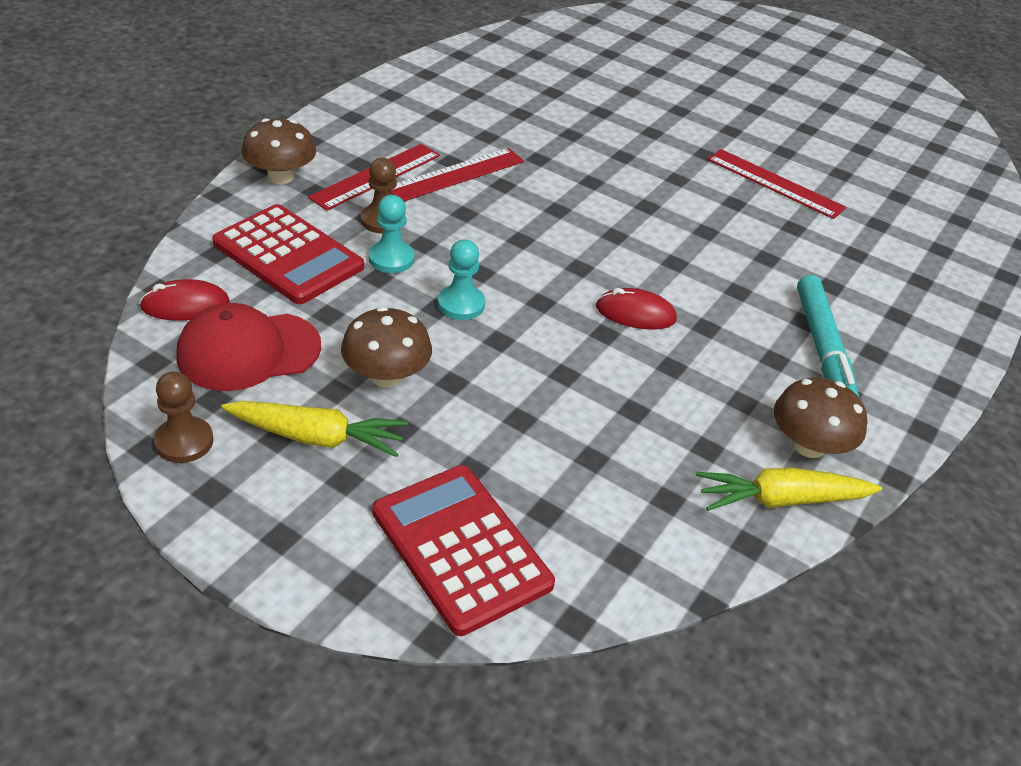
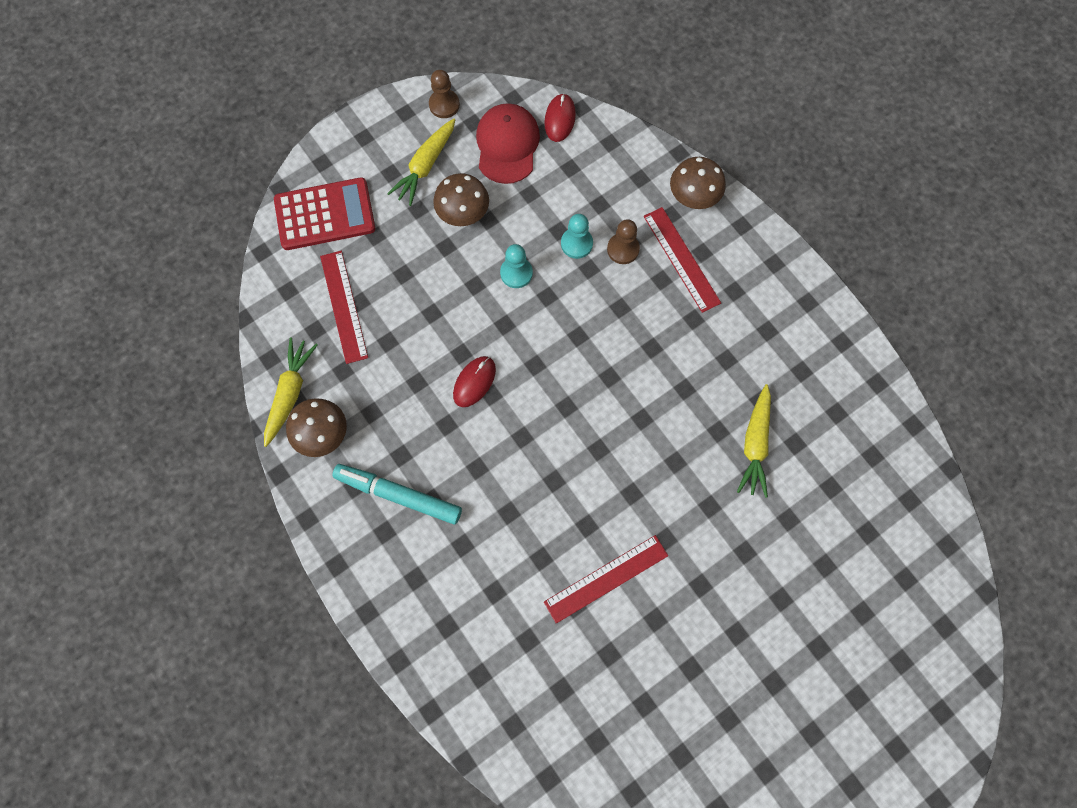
camera: 115 degrees right, 30 degrees up
(288, 255) = (596, 183): red calculator -> none
(456, 174) = (672, 317): red ruler -> red ruler (344, 306)
(569, 112) = (755, 444): none -> yellow carrot

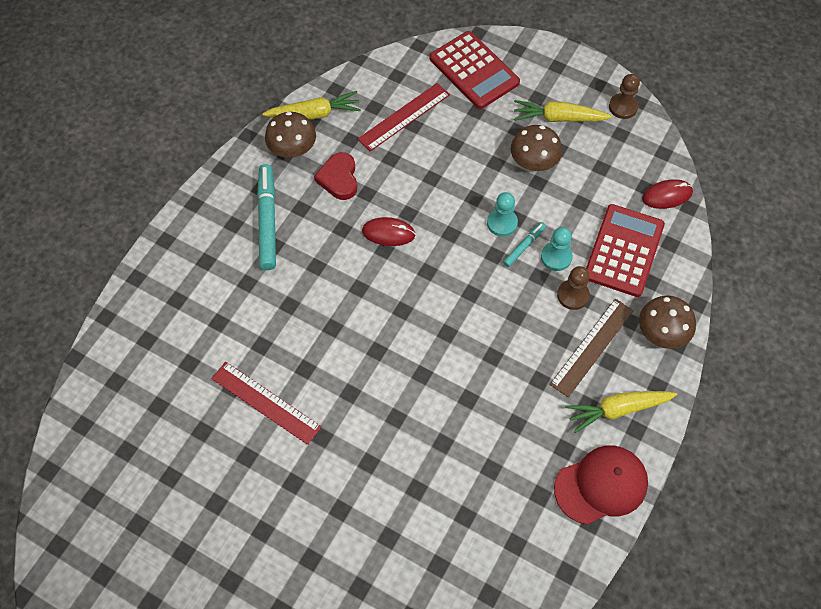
camera: 65 degrees right, 10 degrees down
(385, 402) = (339, 178): none -> red heart
(507, 145) = (616, 167): red cap -> red cap (601, 485)
(551, 266) = (524, 246): none -> turquoise marker
(598, 184) = (624, 251): none -> red calculator
(681, 259) = (592, 347): red ruler -> brown ruler
(755, 444) = (446, 480): yellow carrot -> yellow carrot (617, 410)

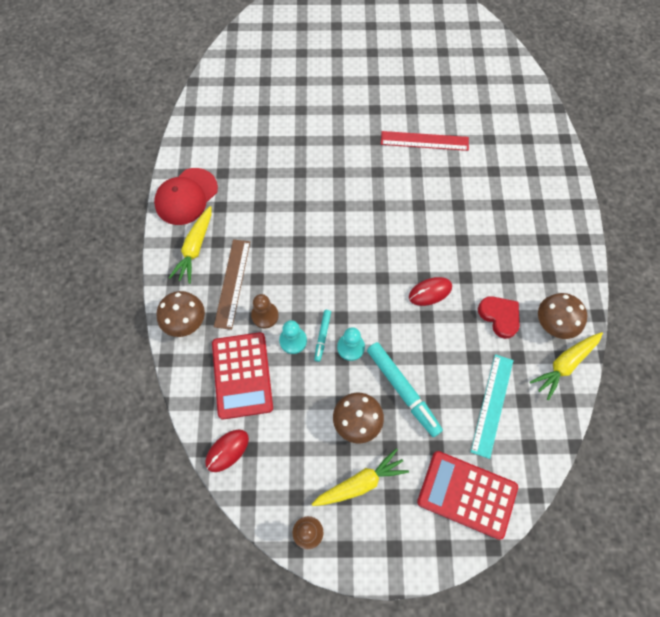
camera: 150 degrees right, 5 degrees up
(267, 221) = (522, 254): turquoise marker -> turquoise marker (402, 390)
(404, 117) = (492, 405): red ruler -> turquoise ruler
(617, 410) = (195, 248): yellow carrot -> yellow carrot turned 150 degrees clockwise

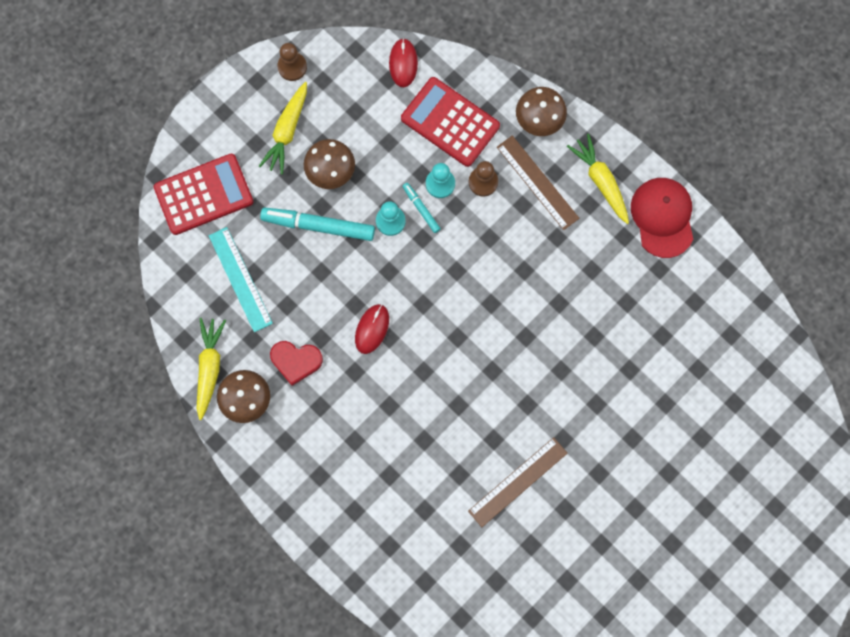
camera: 135 degrees right, 10 degrees up
(424, 141) = (517, 482): red ruler -> brown ruler

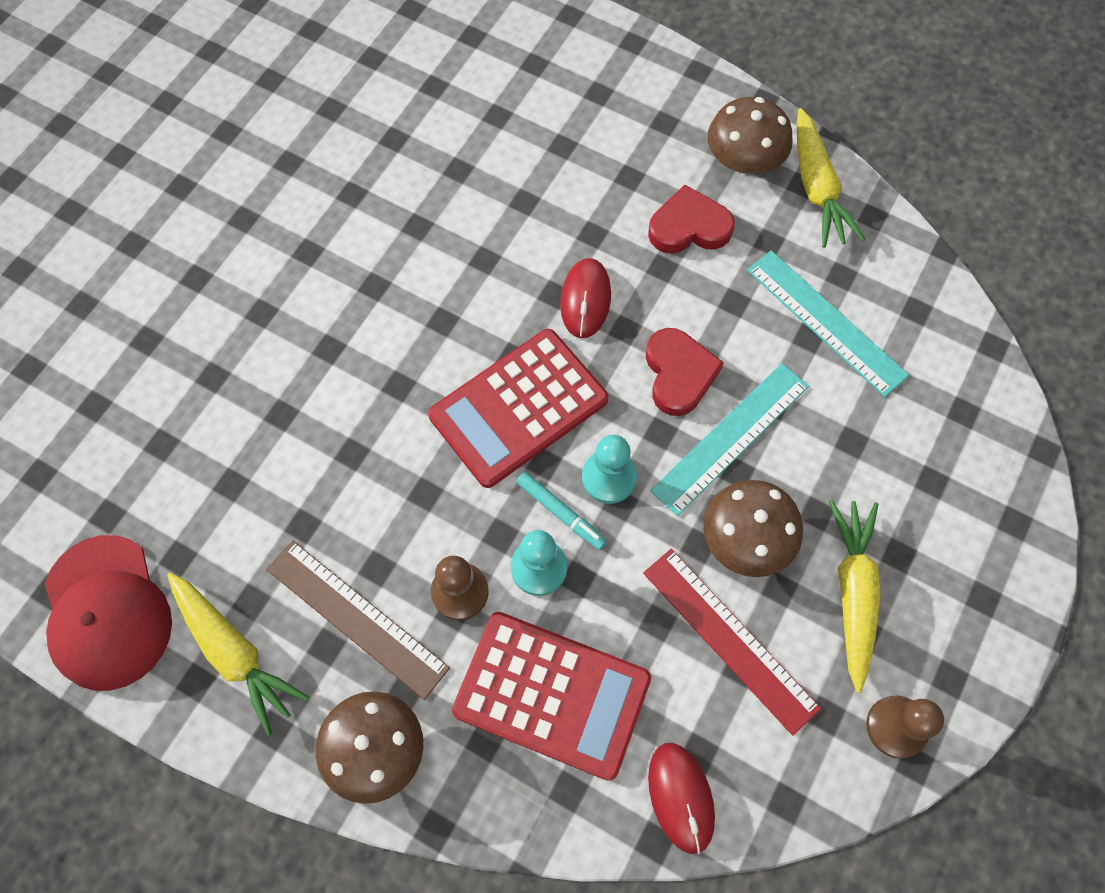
camera: 165 degrees right, 10 degrees down
(204, 194) = (948, 440): red calculator -> red calculator (518, 408)
(318, 226) = (731, 438): turquoise marker -> turquoise ruler
(334, 269) = (678, 374): none -> red heart
(356, 125) = (729, 639): none -> red ruler
(517, 482) = (304, 148): brown ruler -> none

